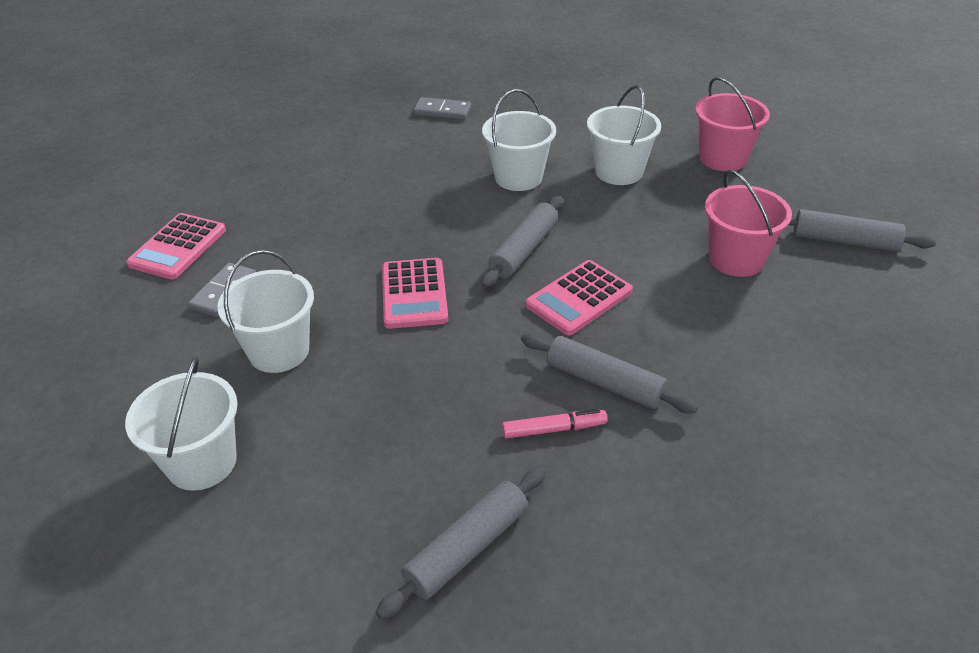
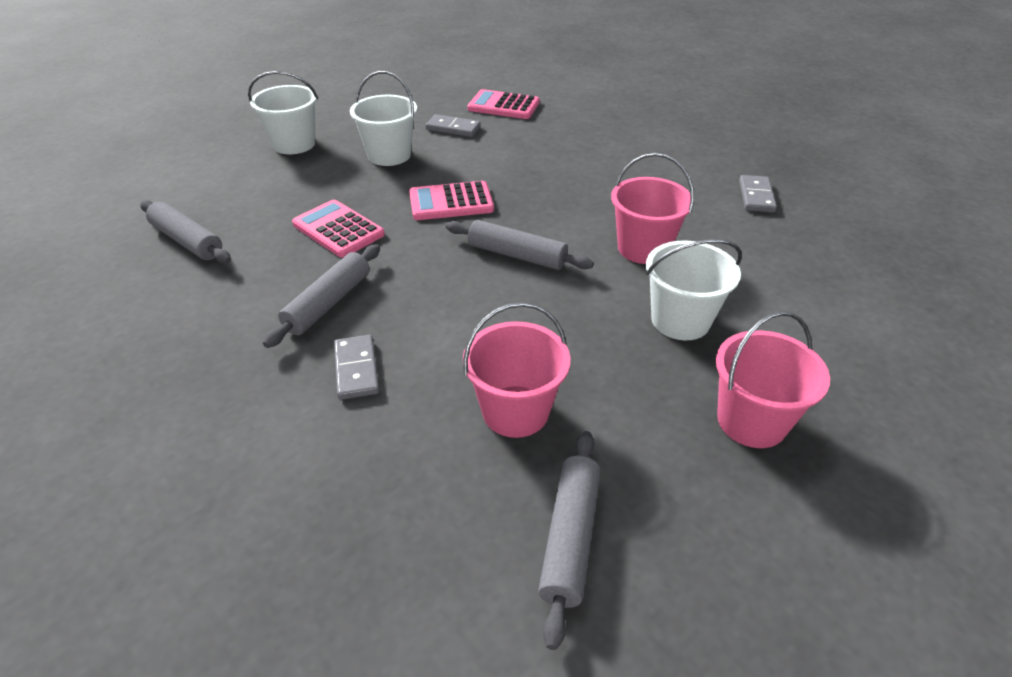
camera: 85 degrees right, 0 degrees up
(518, 177) = (643, 248): white bucket -> pink bucket
(554, 429) = (282, 276): pink marker -> none
(579, 298) = (444, 289): pink calculator -> pink calculator (338, 229)
(703, 353) = (356, 369): none -> grey domino

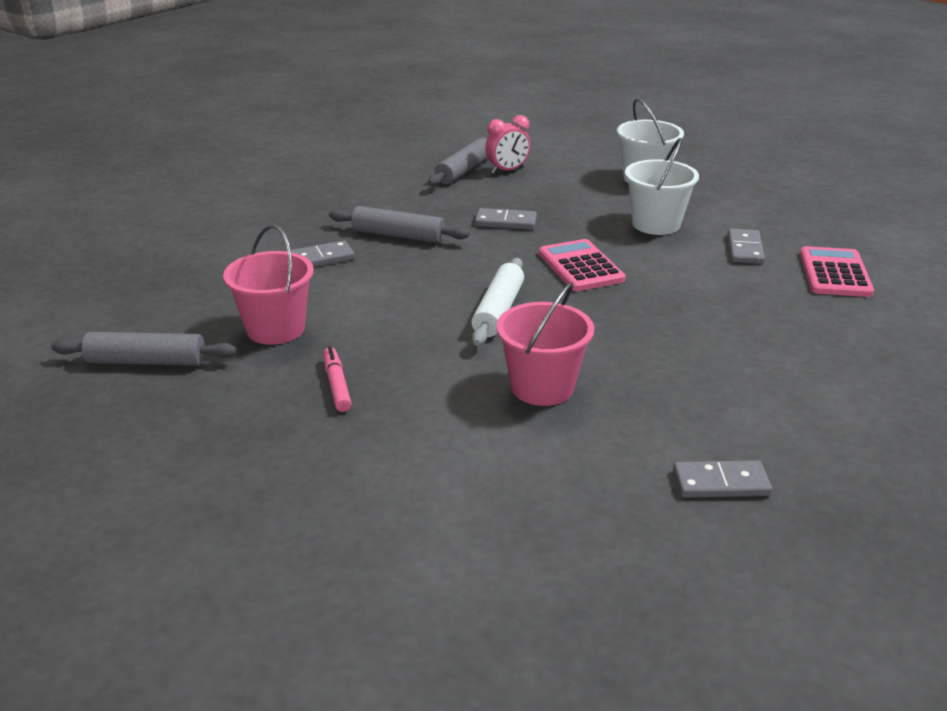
camera: 80 degrees right, 10 degrees down
(212, 213) = (507, 170): none -> pink clock
(338, 229) = (506, 222): pink calculator -> grey domino
(517, 255) = (498, 311): grey rolling pin -> white rolling pin
(634, 366) = (337, 385): none -> pink marker
(680, 320) = (413, 413): white bucket -> none
(751, 421) = (264, 454): pink bucket -> none

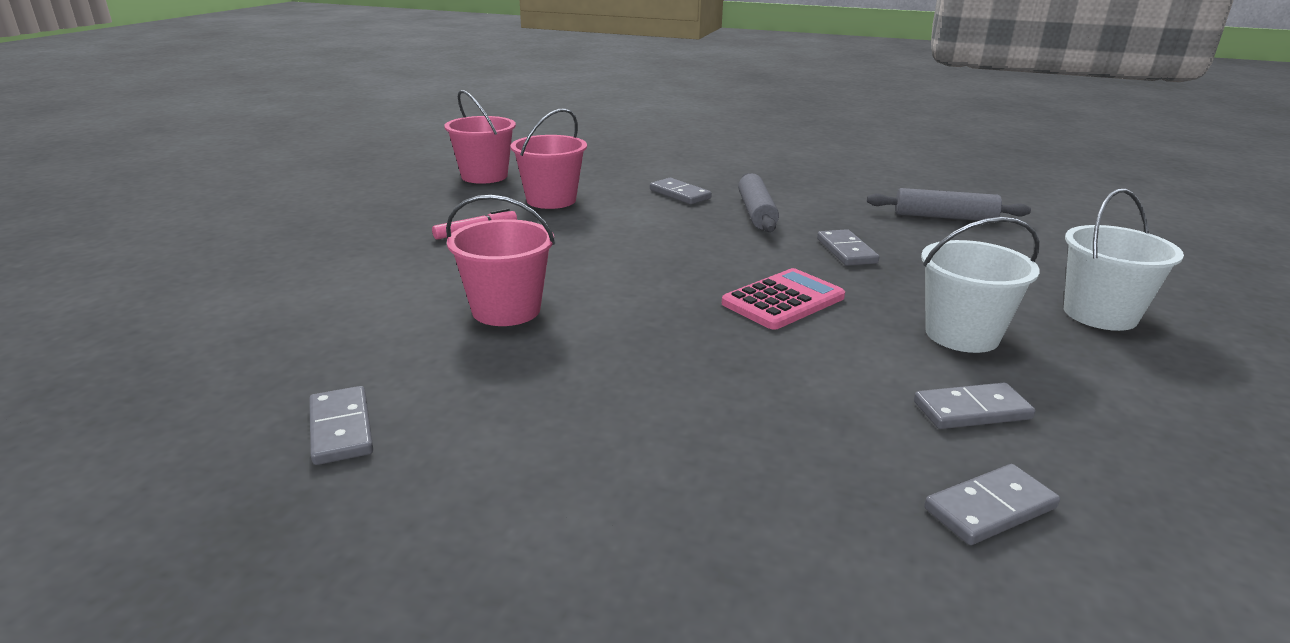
camera: 70 degrees right, 5 degrees down
(146, 361) = (484, 176): grey rolling pin -> pink bucket
(498, 311) = (644, 272): white rolling pin -> none
(507, 170) = (979, 235): pink clock -> none
(835, 273) = (990, 508): pink calculator -> grey domino

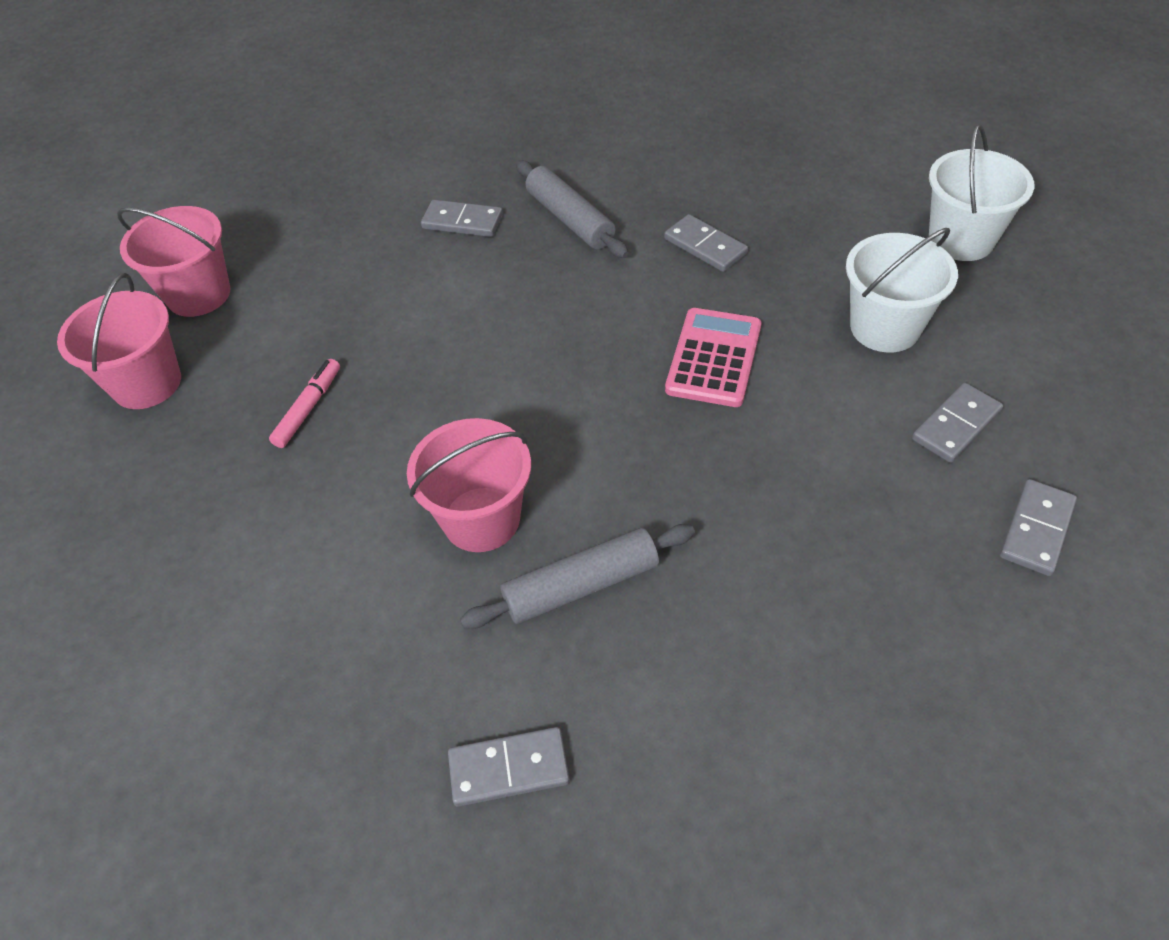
camera: 30 degrees left, 25 degrees up
(341, 429) = (509, 769): grey domino -> grey domino turned 45 degrees counterclockwise
(551, 200) = (331, 304): pink bucket -> pink bucket (147, 383)
(944, 217) = (746, 140): grey rolling pin -> grey rolling pin (581, 585)

